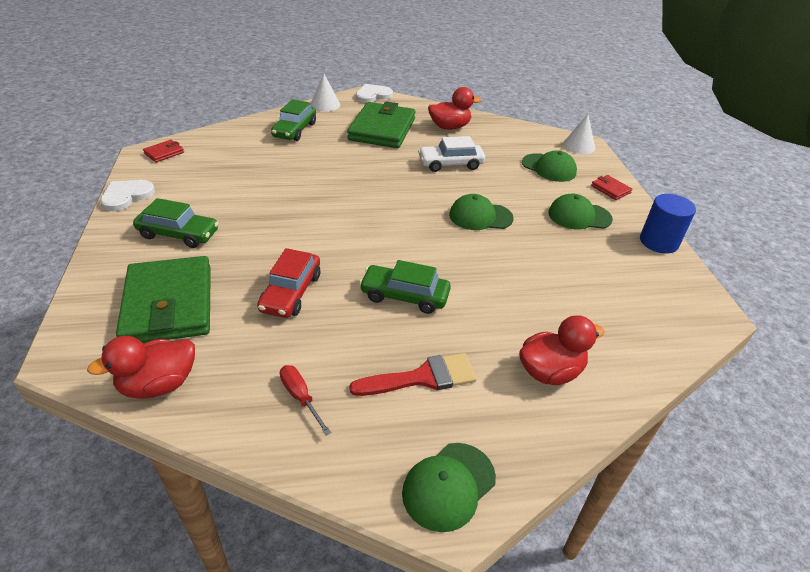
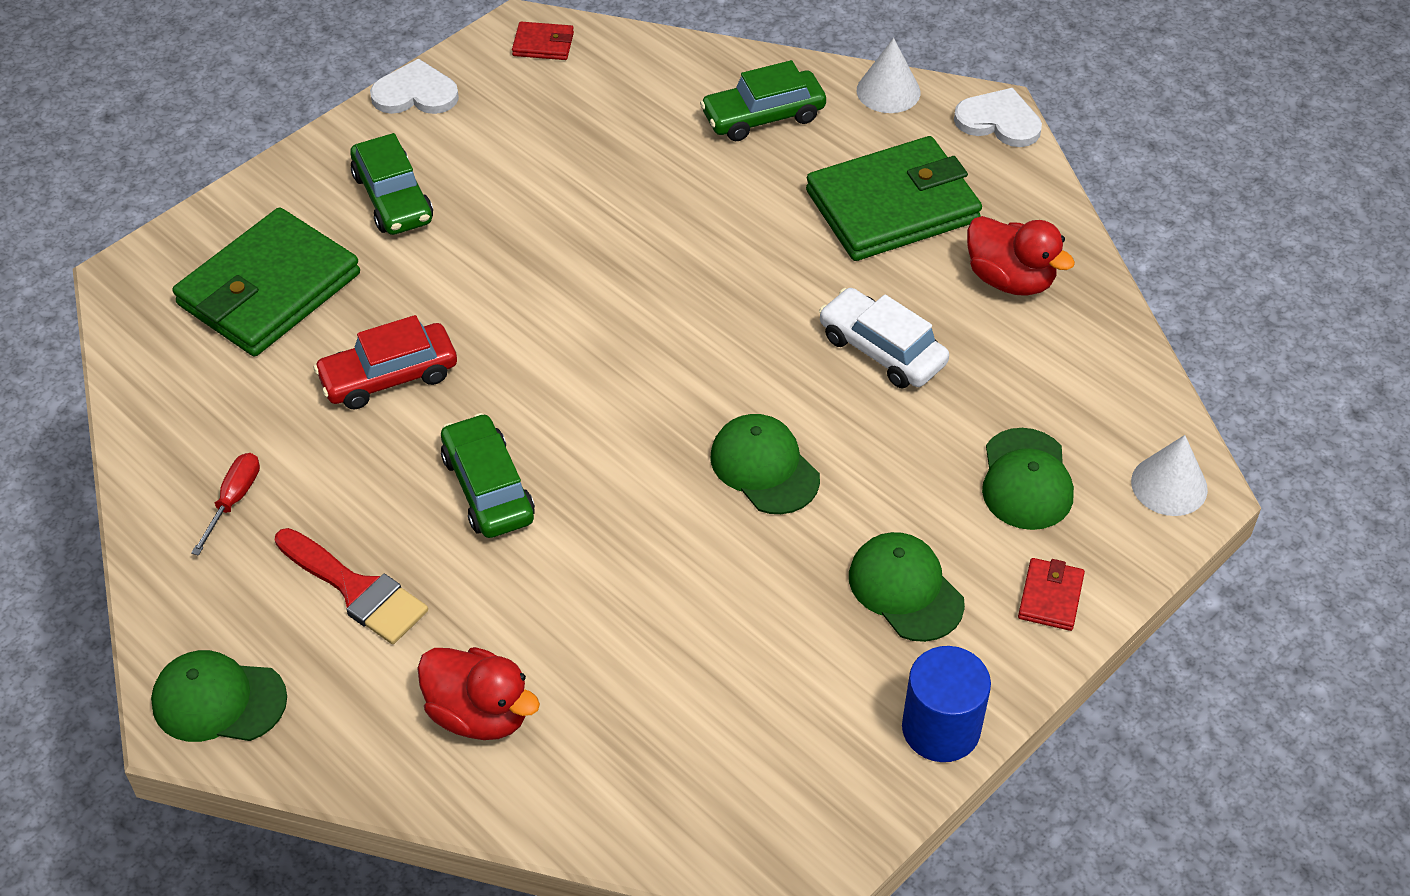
camera: 55 degrees right, 10 degrees up
(158, 384) = (154, 375): red duck -> none

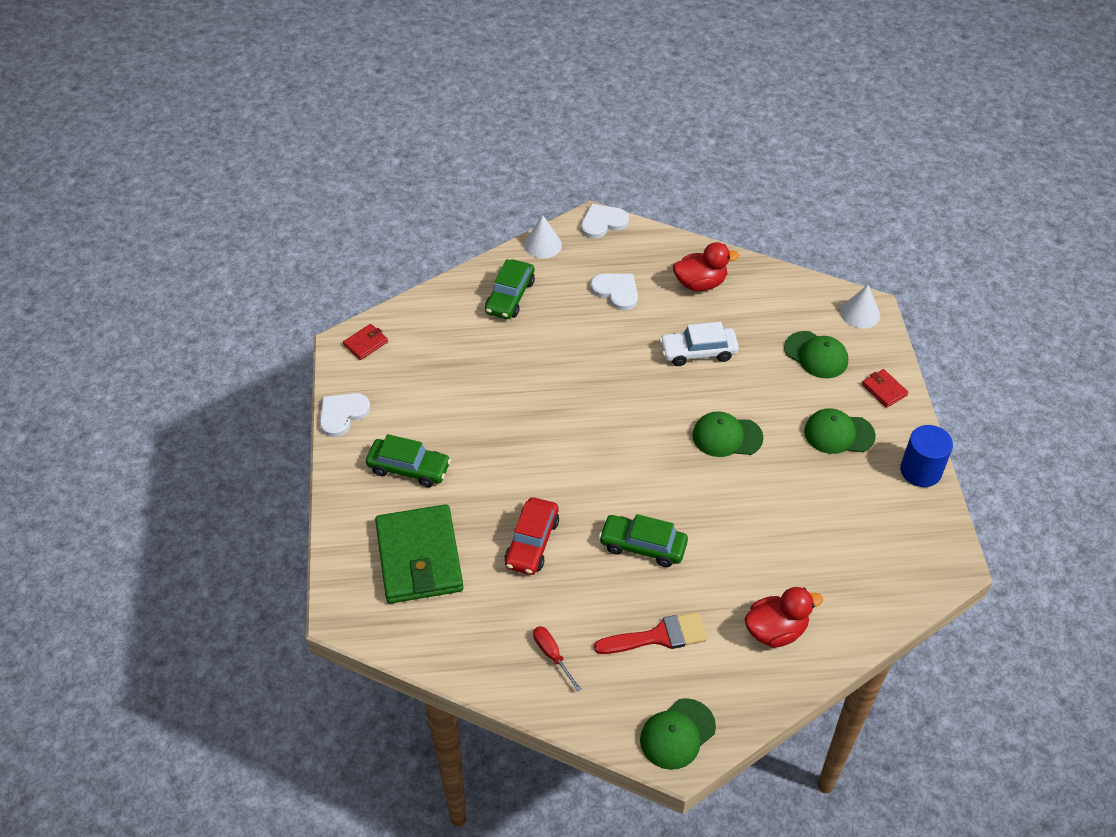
camera: 50 degrees left, 0 degrees up
(892, 206) = (616, 291): green wallet -> white heart

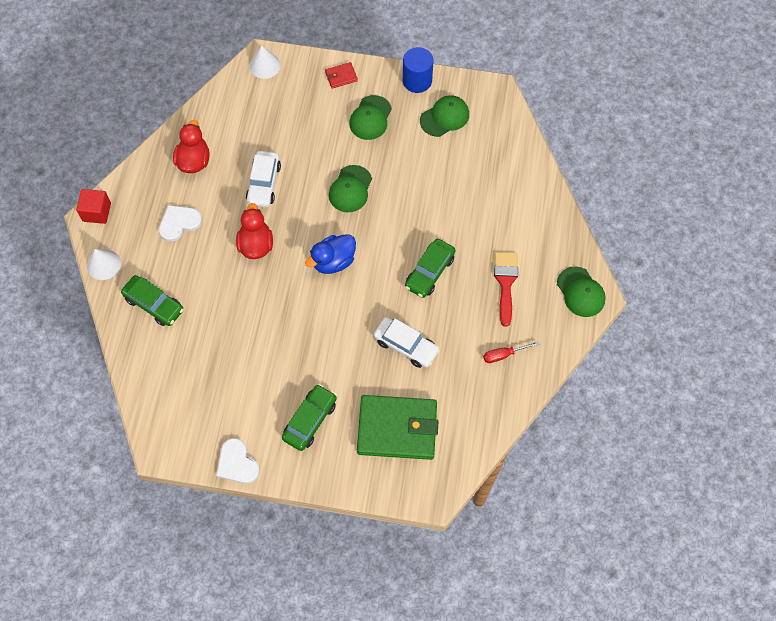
camera: 75 degrees left, 15 degrees up
(366, 343) = (164, 430): red wallet -> none
(532, 542) = (406, 345): red car -> white car
(602, 222) = (97, 212): white heart -> red cube
(620, 443) = (333, 261): none -> blue duck
(775, 630) = (519, 210): red duck -> red duck (256, 245)
(816, 355) = (294, 107): green cap -> green cap (445, 117)

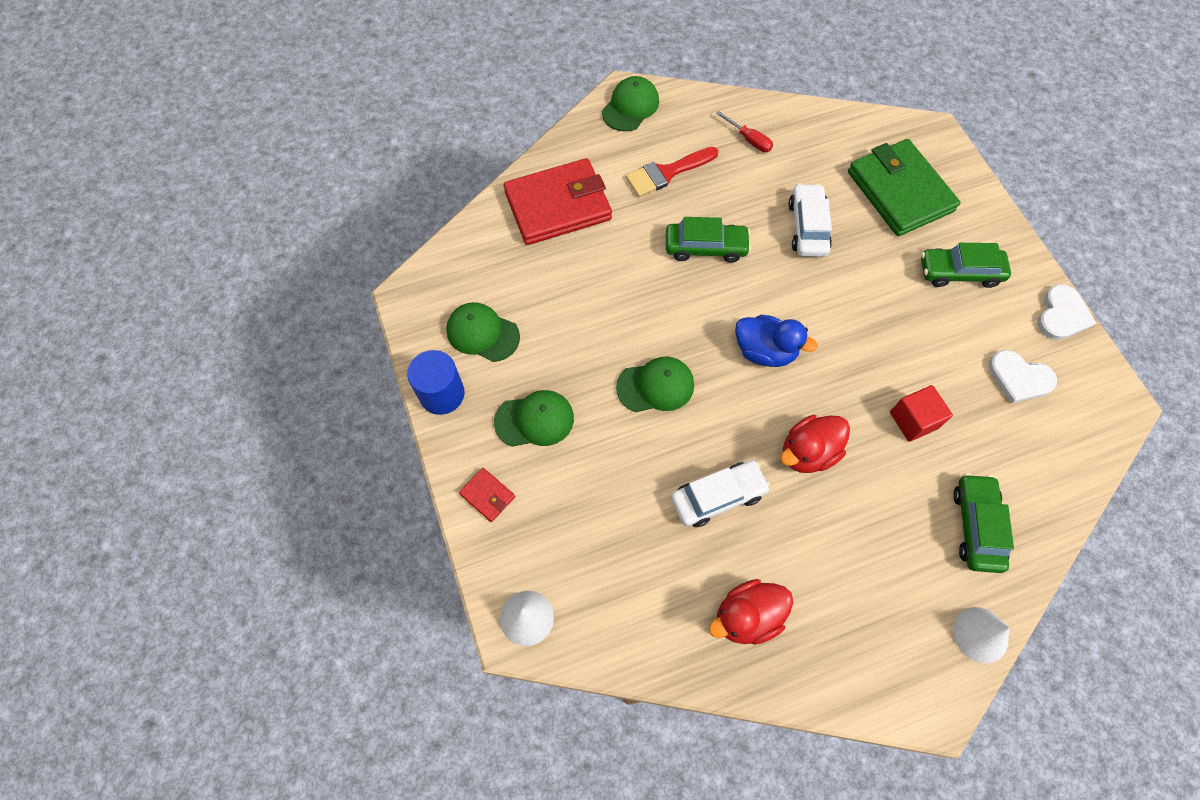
camera: 120 degrees left, 0 degrees up
(97, 212) = (919, 705): red cube -> red cube (913, 420)
(179, 223) = (850, 572): white heart -> white heart (1019, 378)
(516, 202) = (558, 206): none -> red wallet

